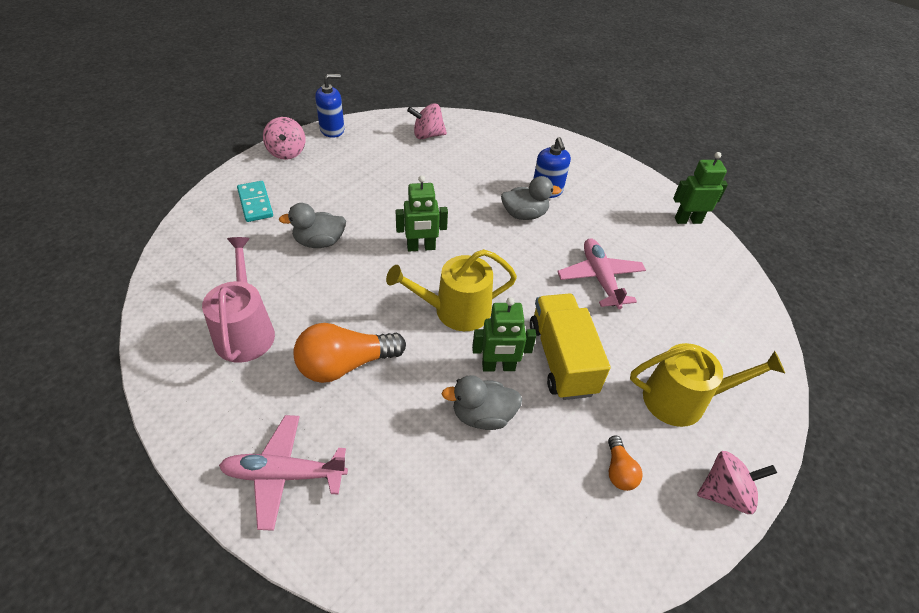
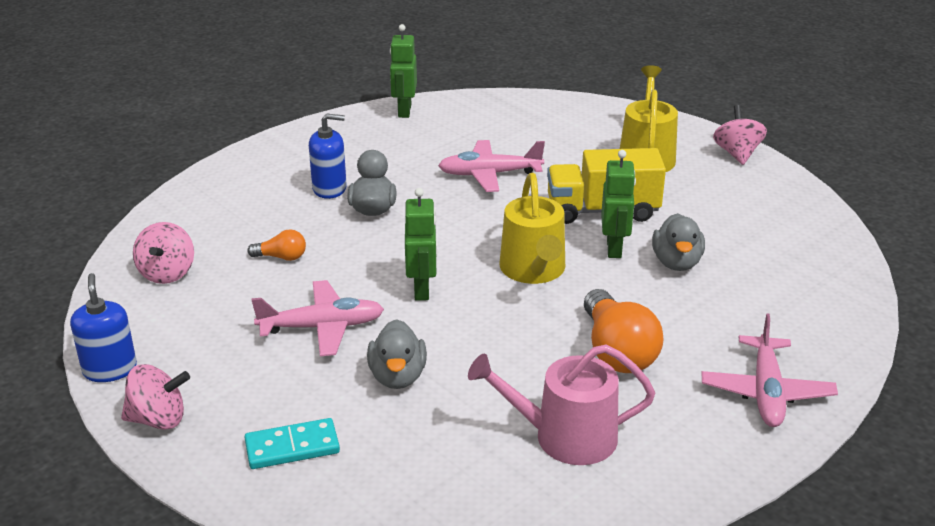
camera: 80 degrees left, 15 degrees down
(373, 204) = (322, 327): none -> pink plane
(619, 471) = (725, 197): orange light bulb -> orange light bulb (281, 257)

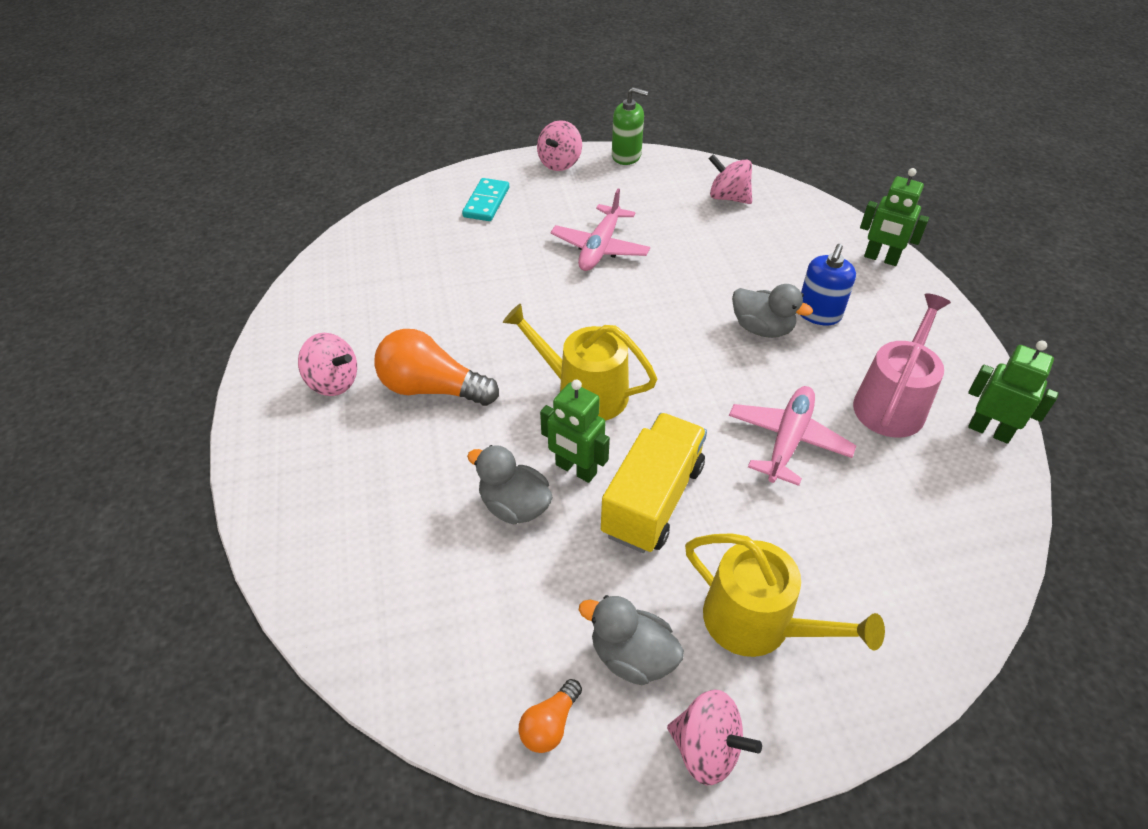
camera: 120 degrees right, 15 degrees up
(110, 369) = (626, 156): blue soap dispenser -> green soap dispenser
(281, 257) = (713, 254): orange light bulb -> orange light bulb (550, 724)
(397, 377) = (512, 263): grey duck -> grey duck (632, 656)
(422, 290) = (608, 313): green robot -> green robot (881, 258)
(565, 437) = (376, 315): pink watering can -> pink watering can (891, 403)
(677, 417) = (333, 382): none -> pink spinning top
(766, 392) = (299, 453): pink plane -> none

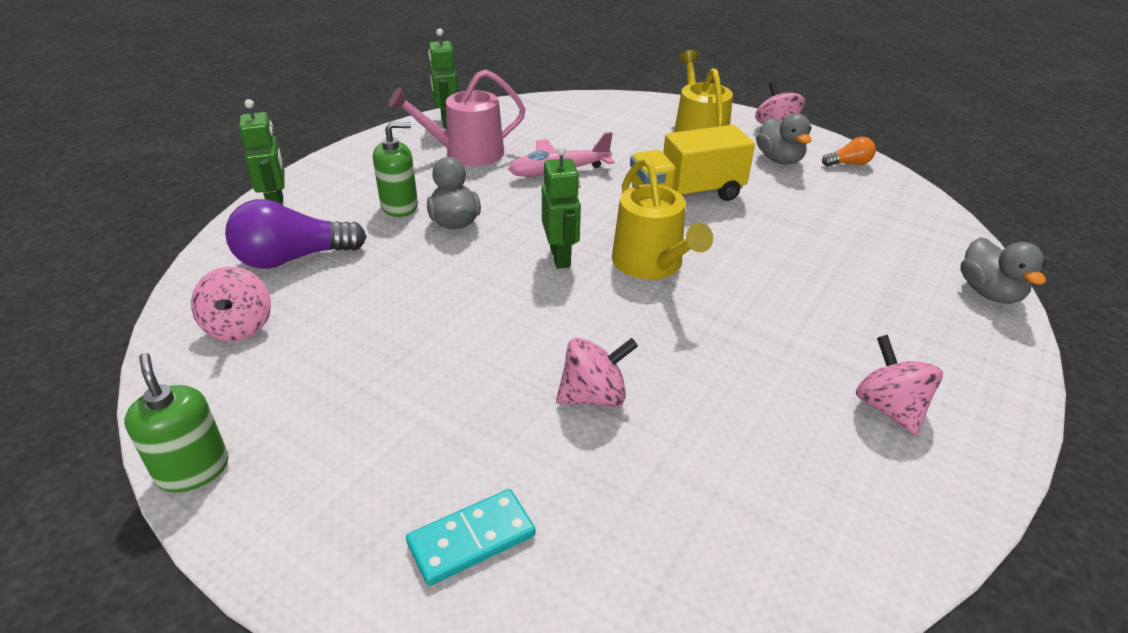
camera: 135 degrees left, 10 degrees down
(432, 388) = (783, 341): orange light bulb -> none
(514, 506) = (785, 237): grey duck -> grey duck (989, 293)
(560, 163) = (278, 533): pink spinning top -> pink spinning top (594, 396)
(575, 469) = (718, 230): green robot -> green robot (560, 257)
(600, 248) = (450, 366): pink plane -> none
(788, 239) = (293, 258): none -> purple light bulb
(818, 314) = (399, 206): blue soap dispenser -> green soap dispenser

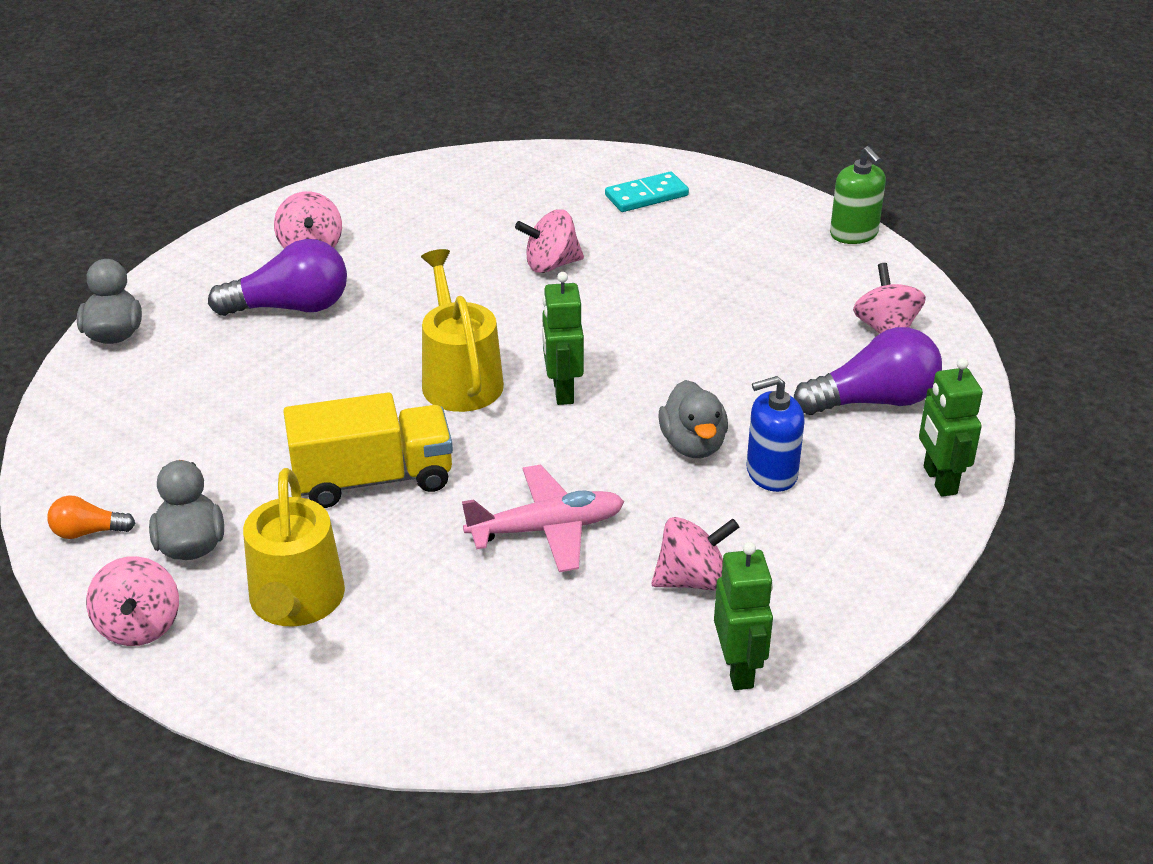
camera: 175 degrees left, 0 degrees up
(399, 206) = (771, 473): green soap dispenser -> blue soap dispenser
(467, 153) = (692, 580): pink watering can -> pink spinning top
(849, 327) = (290, 307): none -> purple light bulb

